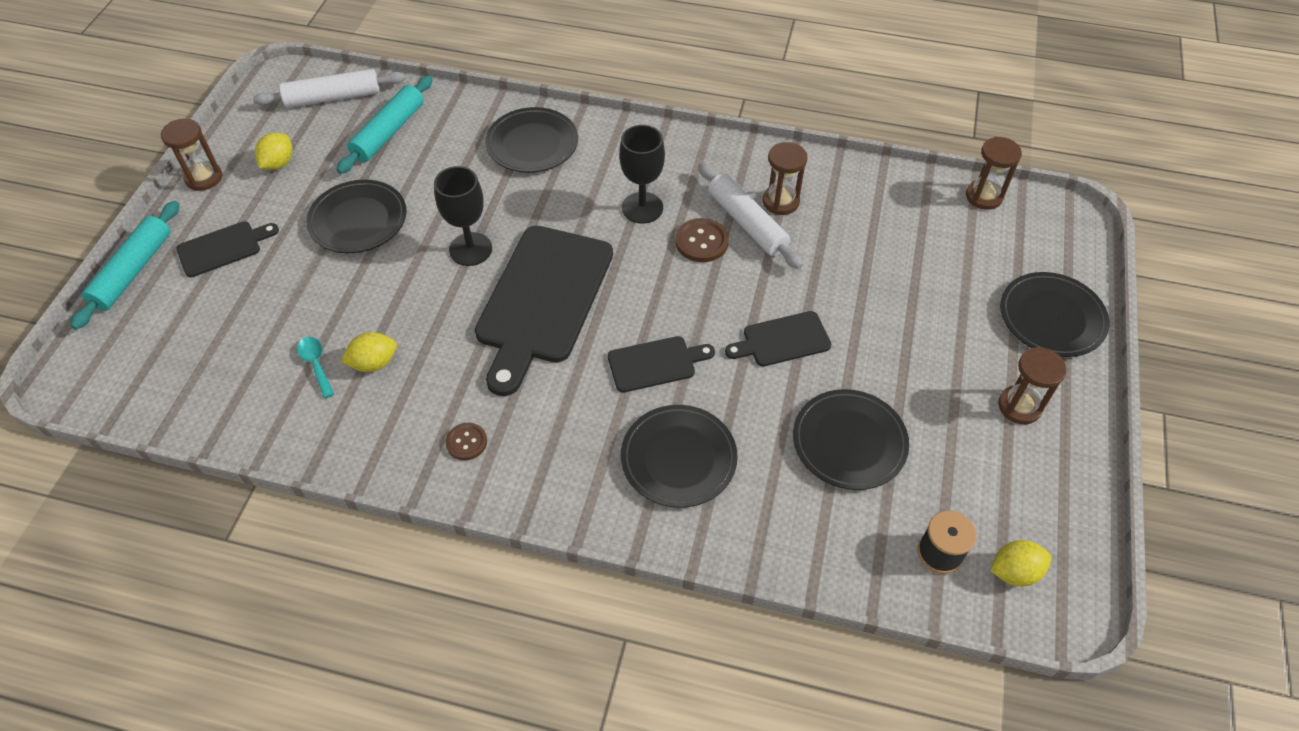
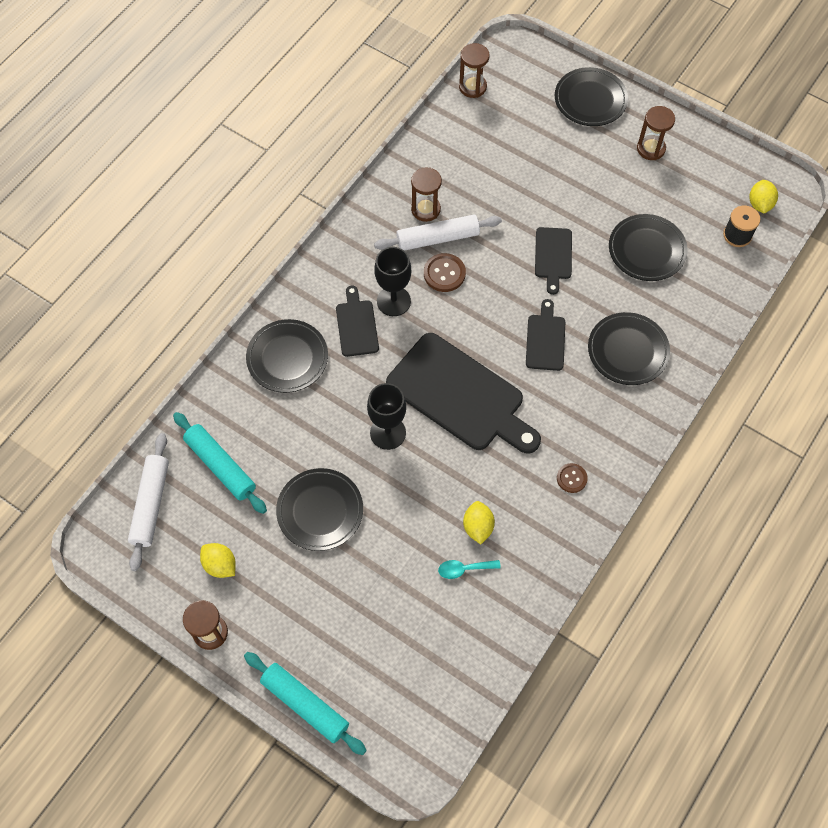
camera: 70 degrees left, 10 degrees up
(223, 248) = (308, 625): black cutting board -> black cutting board (356, 325)

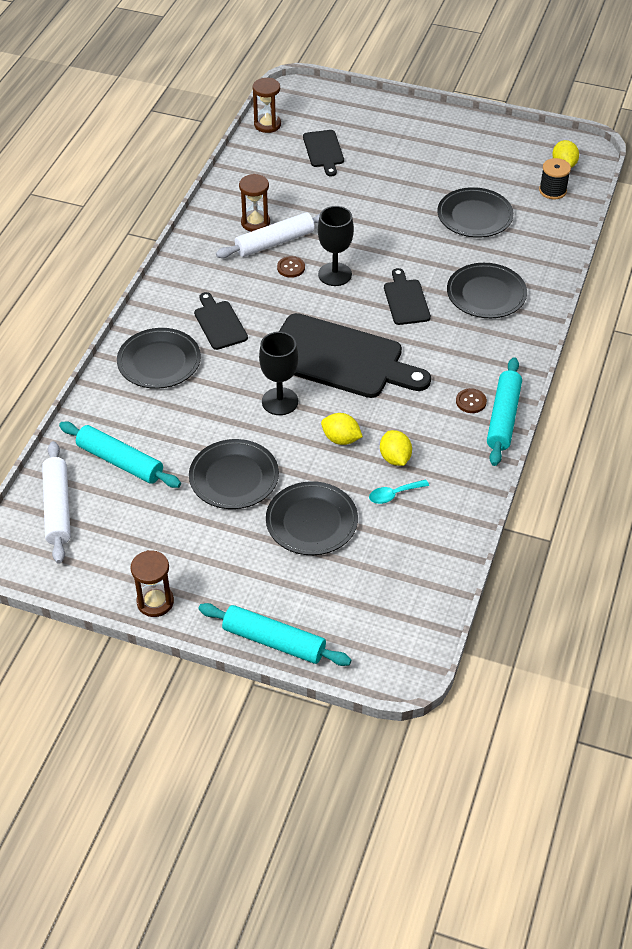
camera: 15 degrees left, 15 degrees down
(220, 565) = (146, 543): yellow lemon -> yellow lemon (341, 439)
(393, 301) = (249, 298): black goblet -> black goblet (335, 274)
(444, 273) = (291, 268): brown button -> brown button, size x0.67
(553, 256) = (389, 236): black cutting board -> black cutting board (324, 151)
(590, 100) = (381, 116): black plate -> black plate (311, 521)
(598, 505) = (503, 417): none -> turquoise rolling pin
(651, 149) = (450, 142): brown hourglass -> none

